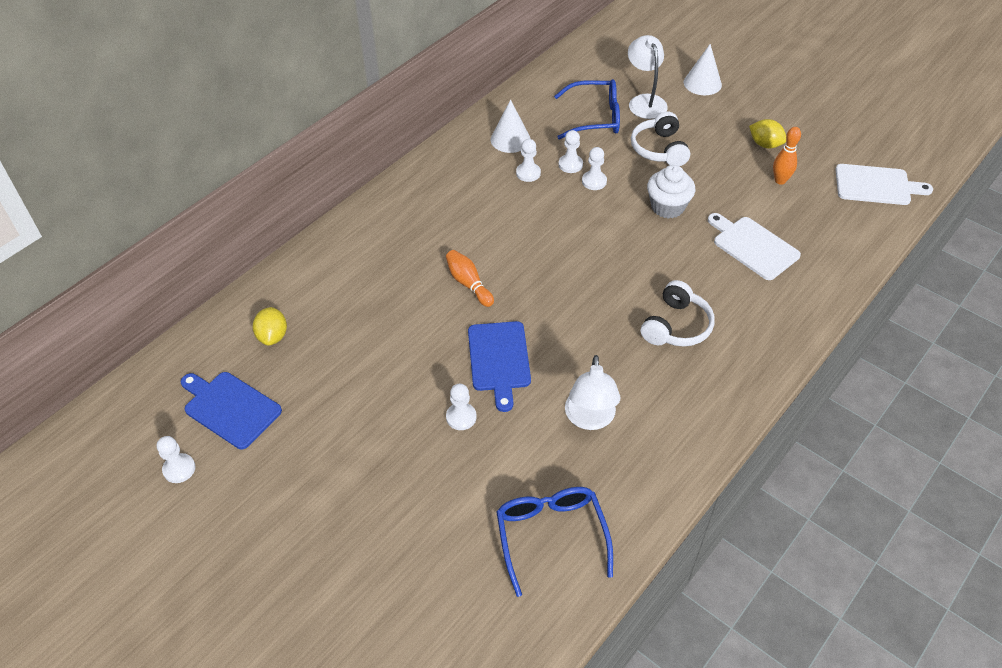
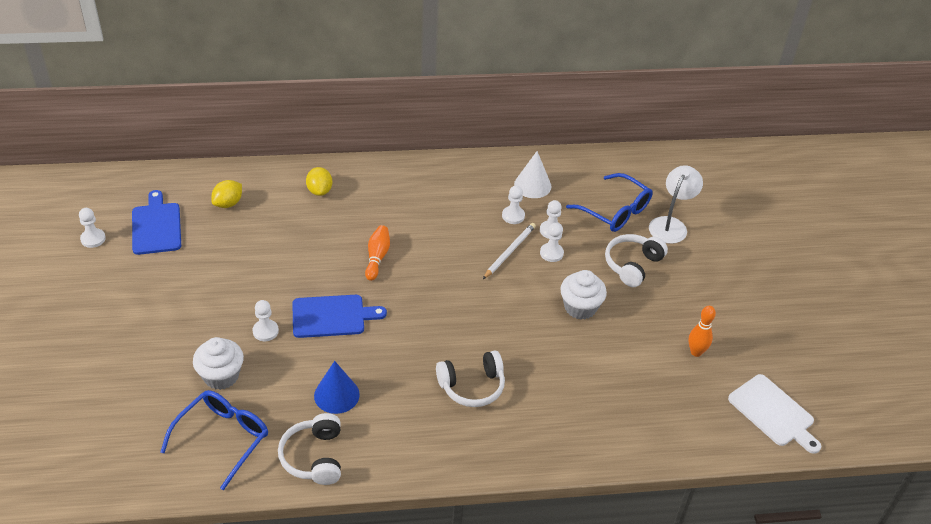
camera: 40 degrees right, 5 degrees down
(476, 486) = (221, 376): none -> white cupcake
(499, 360) = (332, 316): blue cutting board -> blue cutting board turned 135 degrees counterclockwise
(563, 202) = (509, 252): none -> white pencil
(590, 419) = (336, 395): white lamp -> blue cone
(642, 483) = (314, 457): none -> white headphones
(702, 83) = (738, 242): white cone -> none
(753, 246) = (605, 379): white cutting board -> none
(765, 144) = (723, 319): yellow lemon -> yellow lemon (319, 191)

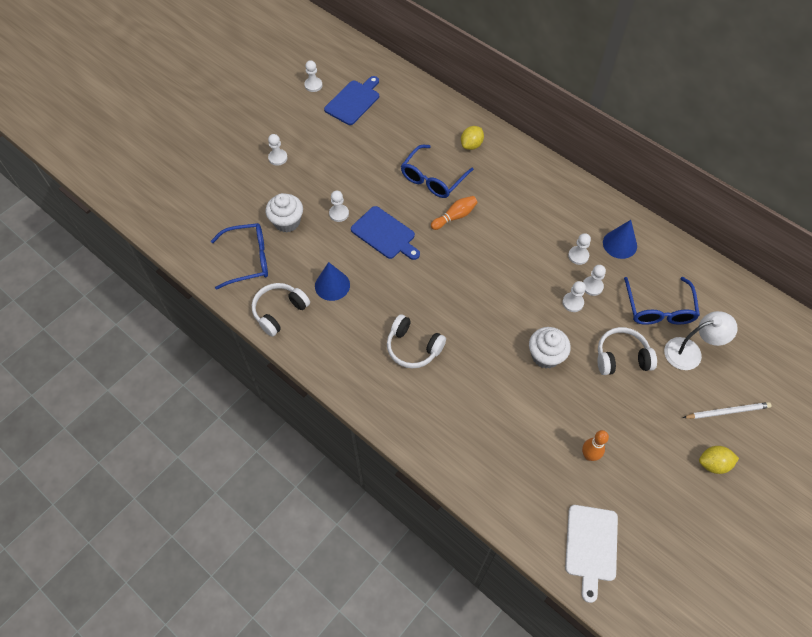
camera: 50 degrees right, 15 degrees up
(137, 327) = (278, 158): none -> white pawn
(228, 203) = (408, 115): yellow lemon -> yellow lemon (713, 464)
(319, 241) = (432, 179): none -> blue glasses
(509, 252) = (545, 279): white pencil -> white pencil (727, 411)
(532, 185) = (620, 244): white cone -> blue cone

